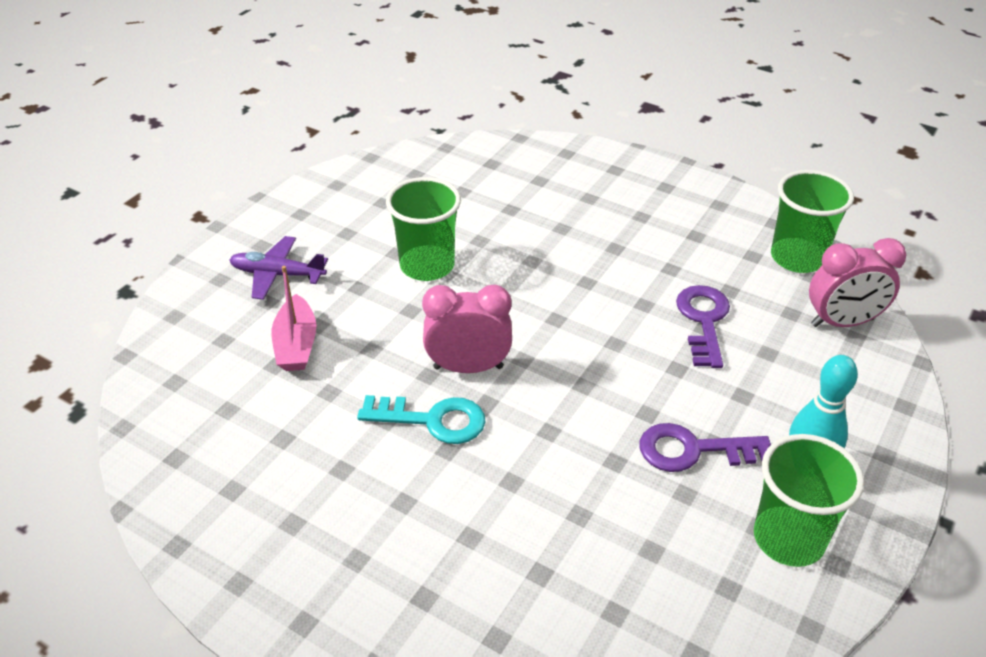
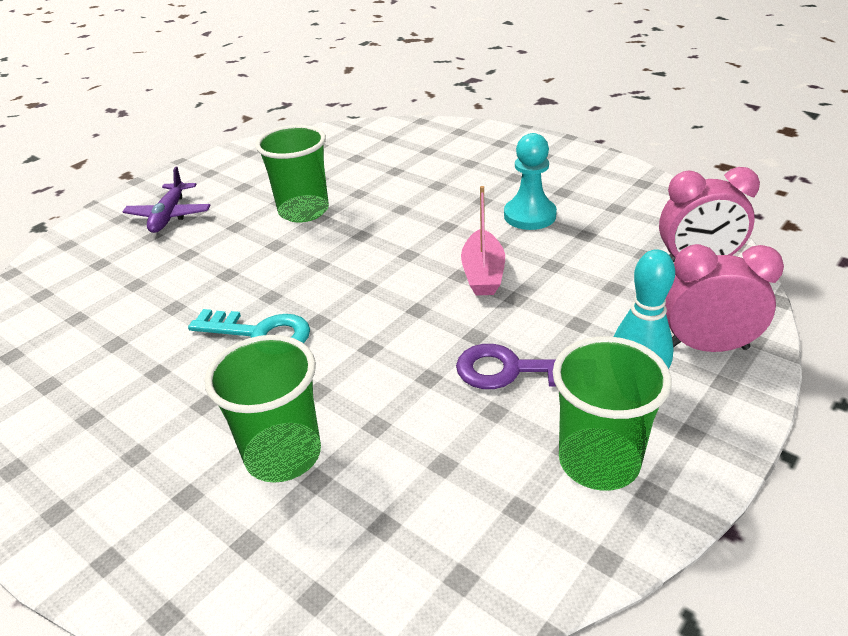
camera: 10 degrees right, 5 degrees down
(277, 274) = (169, 215): purple plane -> purple plane turned 105 degrees counterclockwise
(296, 344) = (161, 268): pink boat -> pink boat (483, 273)
(468, 367) = (311, 291): pink clock -> pink clock (707, 347)
(668, 267) = (530, 216): none -> turquoise pawn
(703, 321) = (553, 259): purple key -> none
(797, 258) = (660, 210): green cup -> green cup (283, 455)

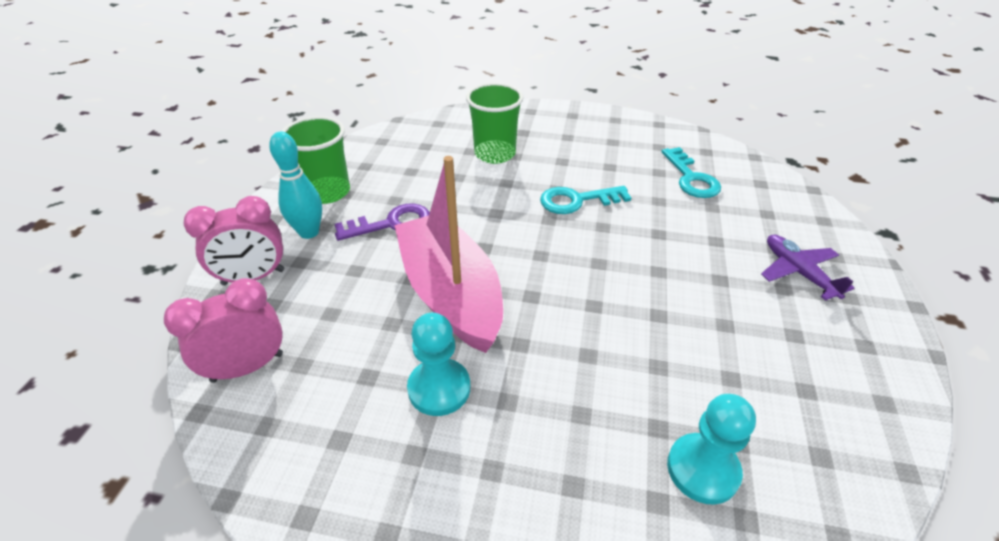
camera: 150 degrees right, 5 degrees up
(96, 322) = (691, 178): none -> turquoise key
(303, 211) = (683, 318): green cup -> none
(390, 153) = (702, 469): none -> turquoise pawn
(483, 273) = (451, 294): pink boat -> pink boat, size x2.00

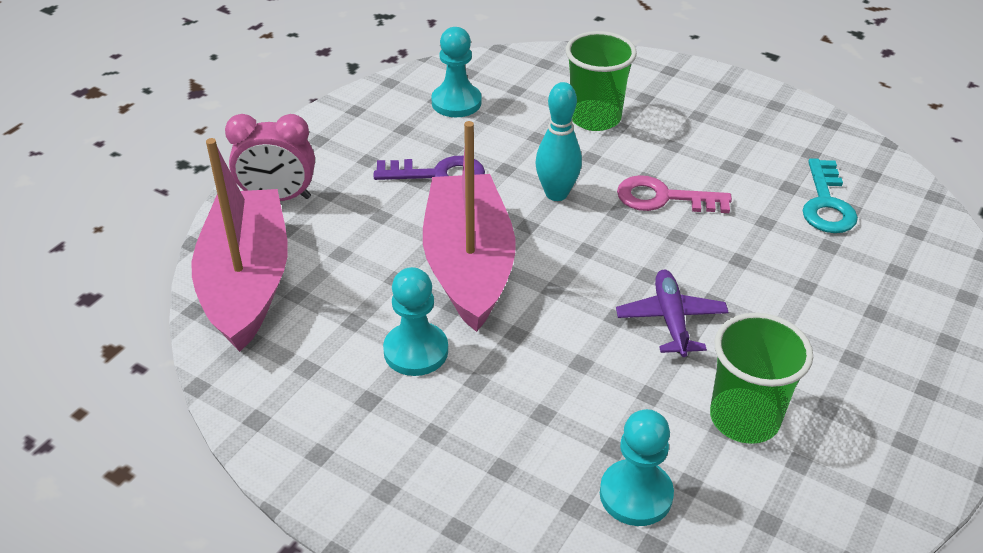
camera: 20 degrees right, 0 degrees up
(247, 367) = (247, 282): pink clock -> pink boat
(309, 232) = (348, 163): turquoise bowling pin -> turquoise bowling pin (556, 194)
(327, 192) = (384, 122): green cup -> green cup (744, 418)
(382, 164) = (456, 102): none -> turquoise pawn
(577, 201) = (663, 198): turquoise key -> pink key
(798, 272) = (883, 345): purple plane -> purple plane (670, 319)

